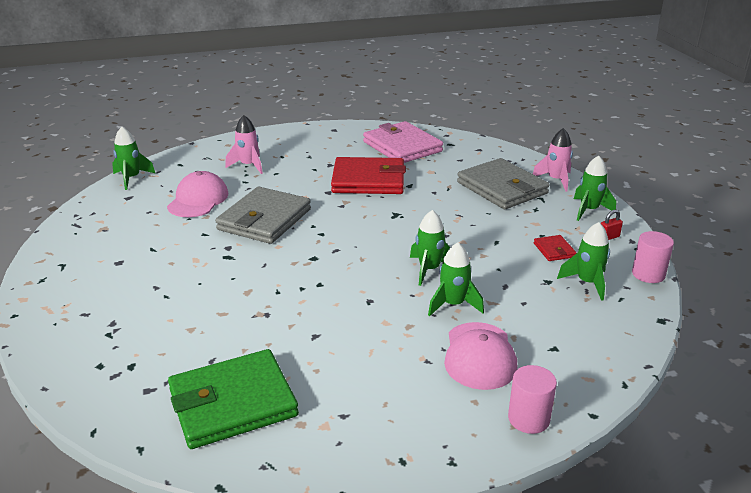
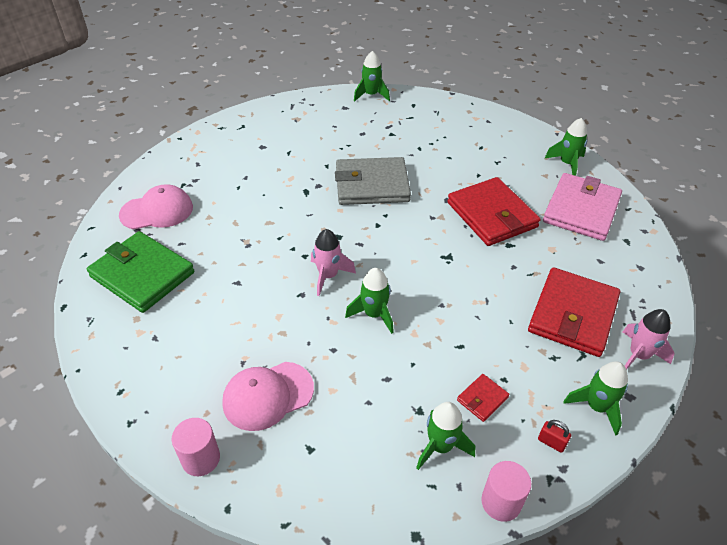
camera: 60 degrees right, 15 degrees up
(198, 200) = (370, 139): pink cap -> pink cap (157, 211)
(248, 165) = (446, 138): pink rocket -> pink rocket (328, 276)
(453, 304) = (331, 351): green rocket -> green rocket (567, 164)
(502, 188) = (573, 314): grey wallet -> red wallet

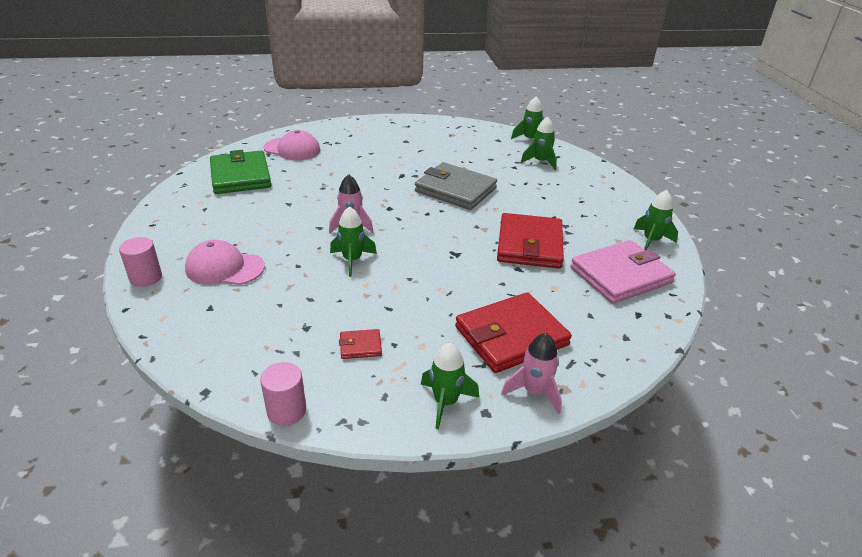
camera: 35 degrees right, 10 degrees down
(440, 446) = (291, 355): green rocket -> green rocket (540, 162)
(551, 442) = (375, 401): red padlock -> none

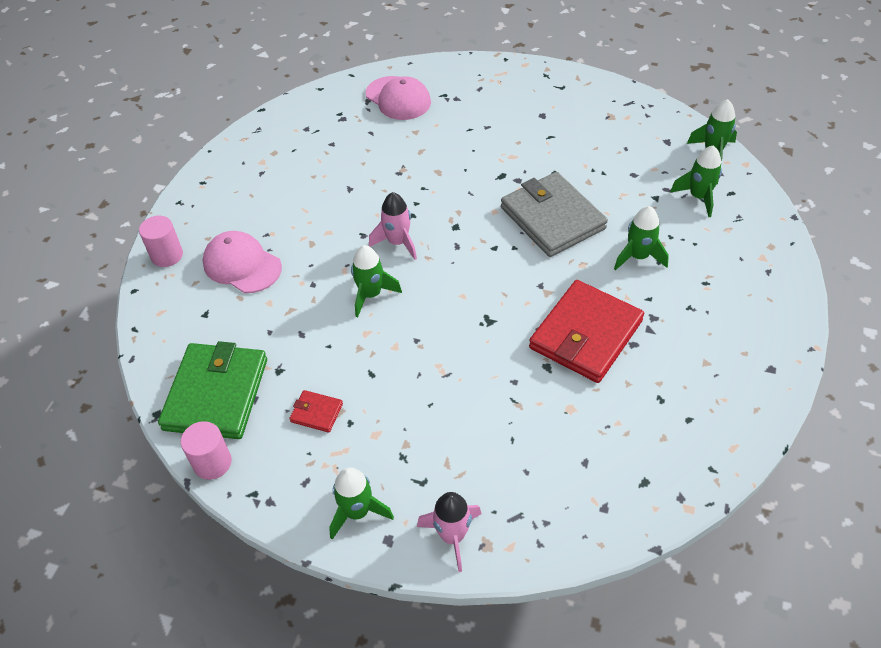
camera: 30 degrees right, 15 degrees up
(240, 176) = (320, 130): green wallet -> green wallet (216, 394)
(511, 336) = (475, 457): red wallet -> none
(620, 275) = (666, 418): pink wallet -> none
(651, 241) = (751, 378): green rocket -> green rocket (638, 257)

